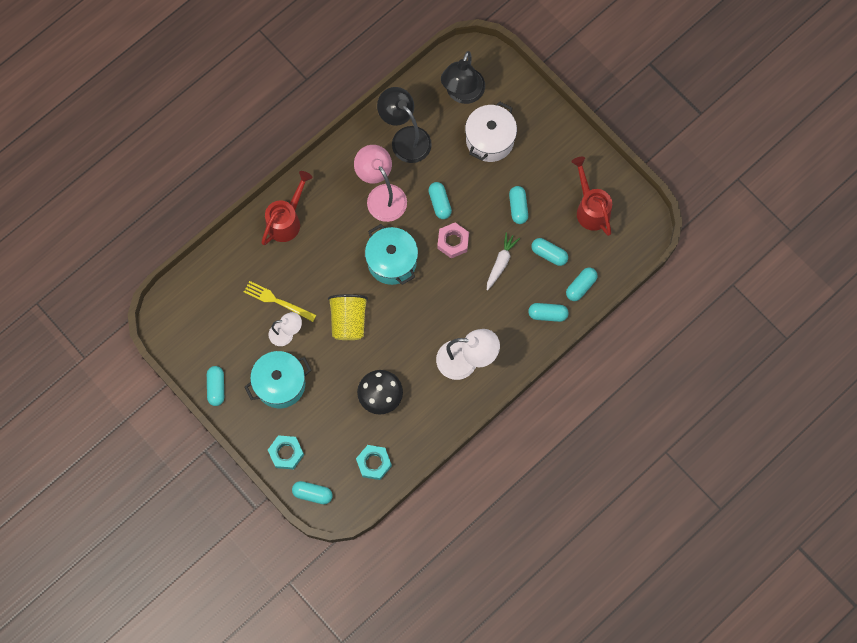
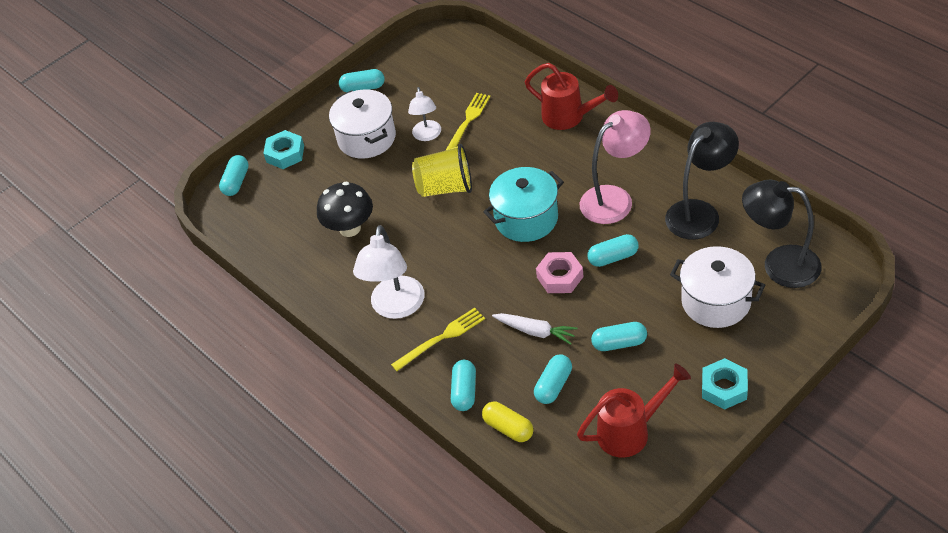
camera: 95 degrees right, 25 degrees down
(280, 384) = (366, 138): turquoise pot -> white pot
(374, 463) = (268, 232): turquoise nut -> turquoise nut (724, 388)
(499, 329) = (441, 338): none -> yellow fork
(580, 286) = (508, 428): turquoise capsule -> yellow capsule

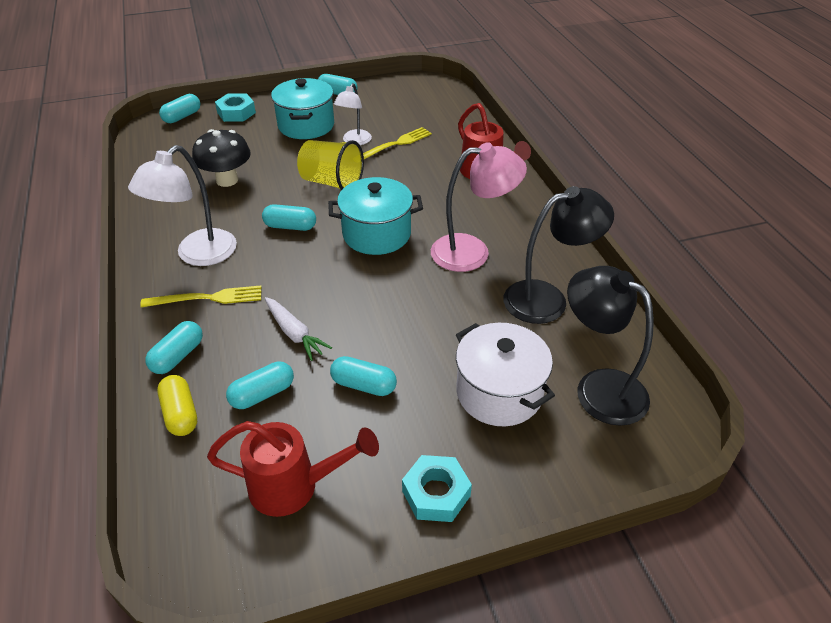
camera: 20 degrees right, 5 degrees down
(366, 138) = (306, 125): white pot -> turquoise pot
(560, 277) = (362, 295): pink nut -> none
(613, 257) = (427, 301): turquoise capsule -> turquoise capsule (290, 226)

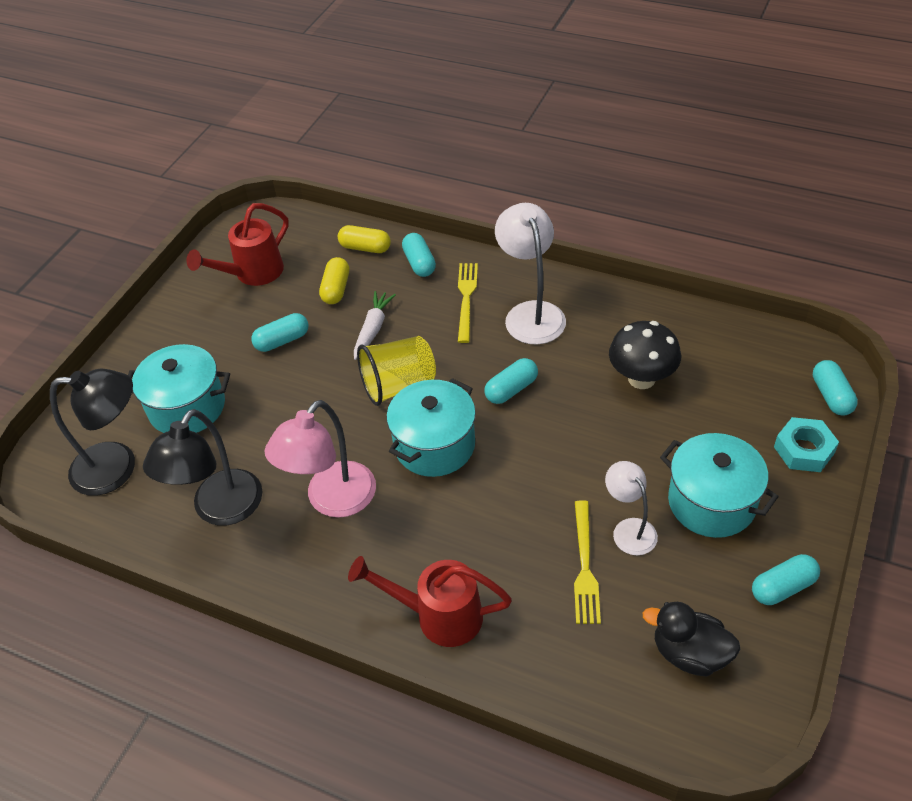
camera: 135 degrees right, 5 degrees up
(207, 298) = (466, 299): yellow fork -> yellow fork turned 150 degrees clockwise
(262, 394) = (336, 289): turquoise capsule -> yellow capsule
(294, 333) = (373, 329): white carrot -> white carrot turned 105 degrees clockwise
(332, 182) = (557, 459): yellow cup -> yellow cup (399, 385)
(405, 102) = (689, 653): none -> black duck
(436, 493) = (170, 329): turquoise nut -> none
(499, 393) = (187, 407): white pot -> turquoise pot

